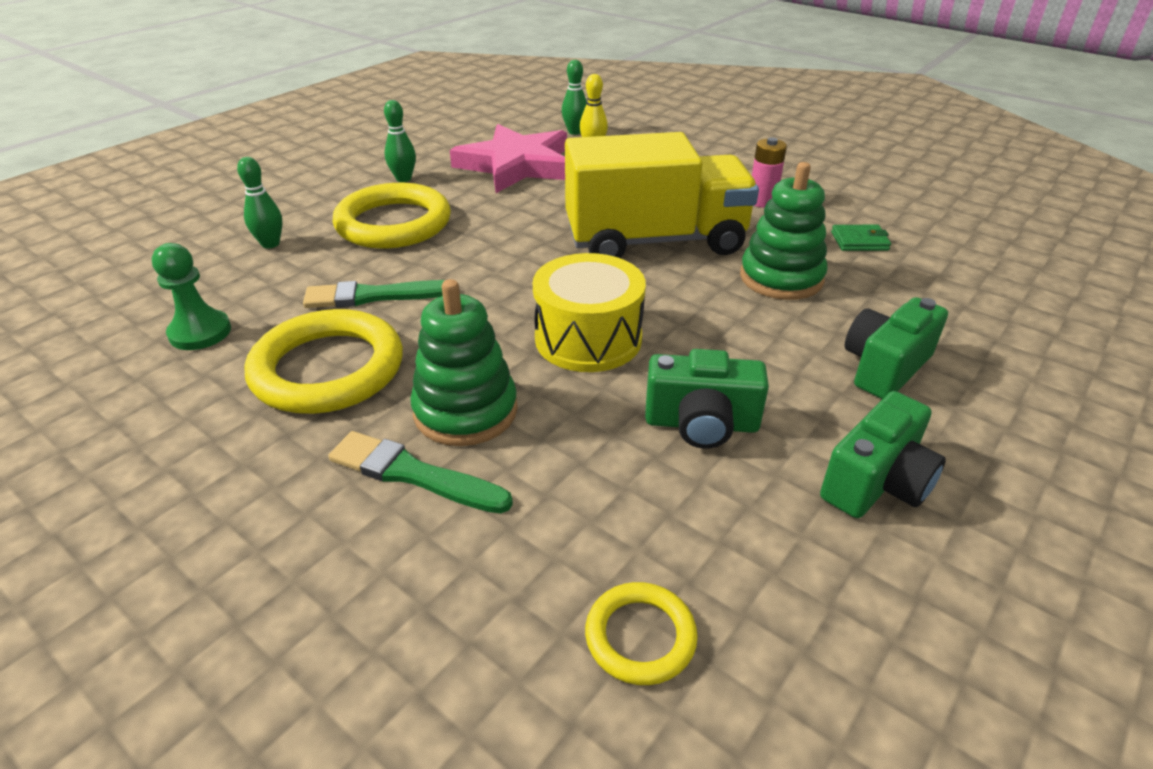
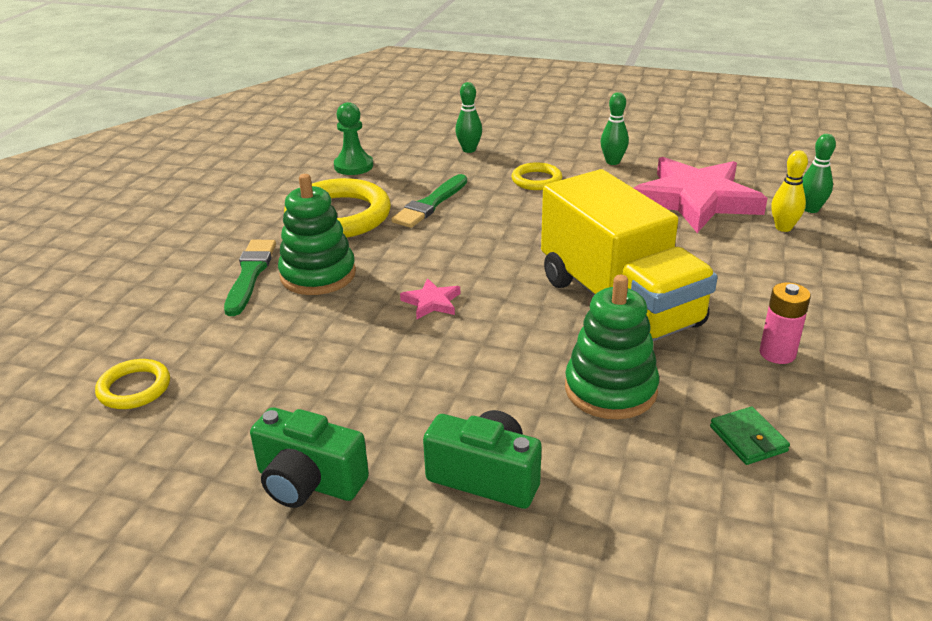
camera: 70 degrees right, 5 degrees down
(374, 296) = (430, 204): green brush -> green brush turned 120 degrees counterclockwise
(393, 223) = (536, 180): yellow ring -> yellow ring, size x0.51
(588, 338) = (432, 302): yellow drum -> pink star
(701, 424) = (347, 377): green camera -> none

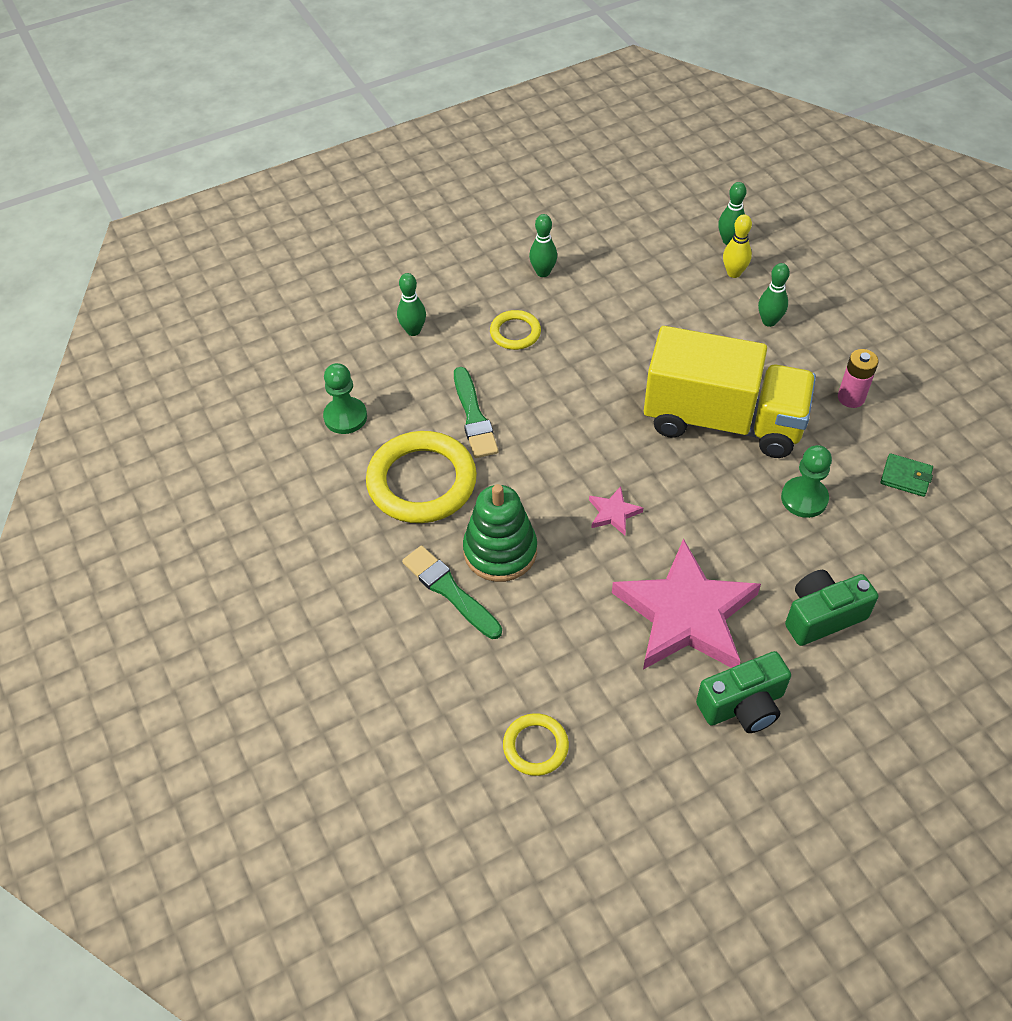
camera: 45 degrees left, 20 degrees up
(610, 389) = (804, 498): green stacking toy -> green pawn
(696, 200) = (650, 280): pink star -> pink star (686, 614)
(770, 268) = (769, 321): none -> green bowling pin

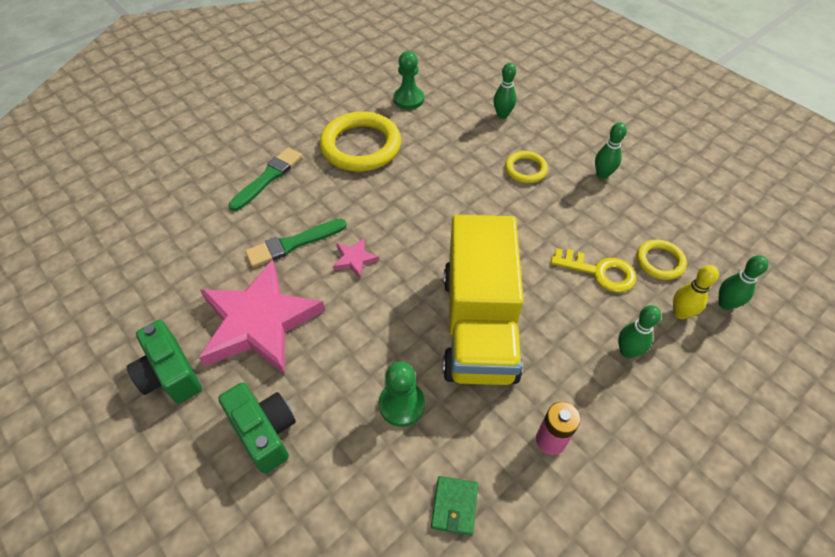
camera: 75 degrees right, 0 degrees up
(474, 417) = (429, 161): green brush -> green brush (293, 244)
(500, 551) = (306, 198): green stacking toy -> none
(535, 746) = (141, 245): yellow ring -> yellow ring (659, 262)
(675, 313) = (599, 272): none -> yellow key

